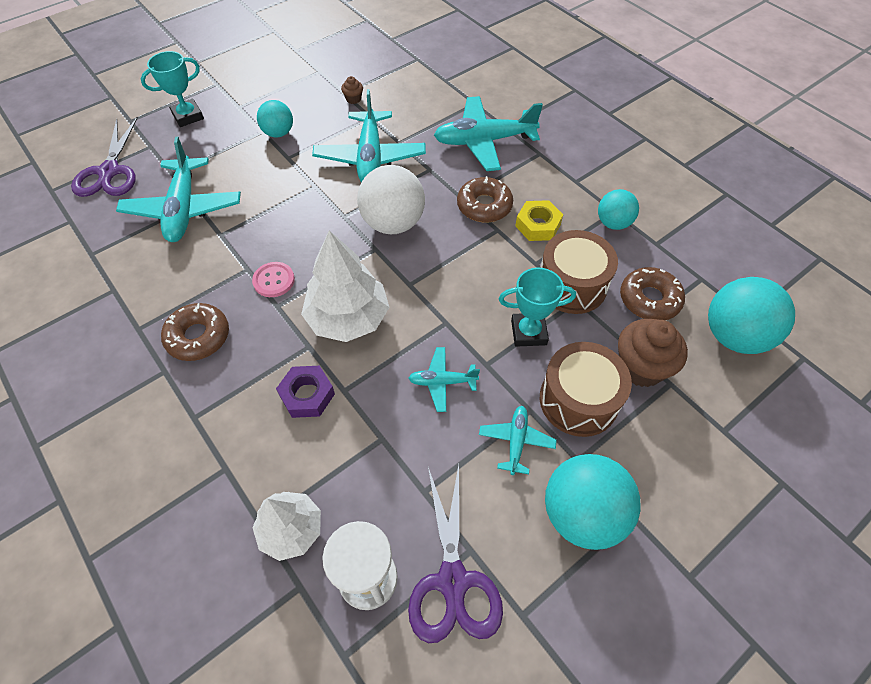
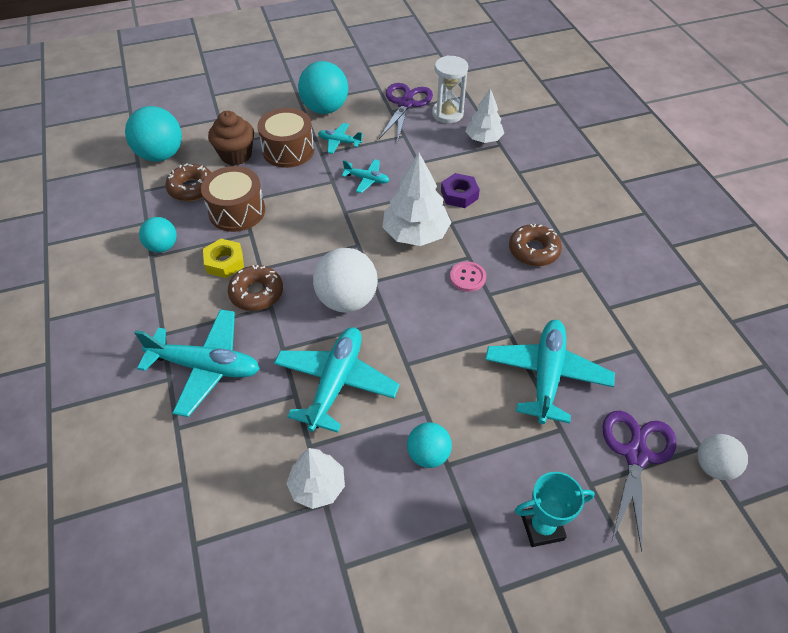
camera: 160 degrees left, 5 degrees down
(44, 180) = (713, 466): none -> white ball
(353, 99) = (317, 486): brown cupcake -> white tree
(516, 441) = (339, 142): turquoise plane -> turquoise plane turned 75 degrees clockwise
(528, 332) = (291, 191): turquoise trophy -> none

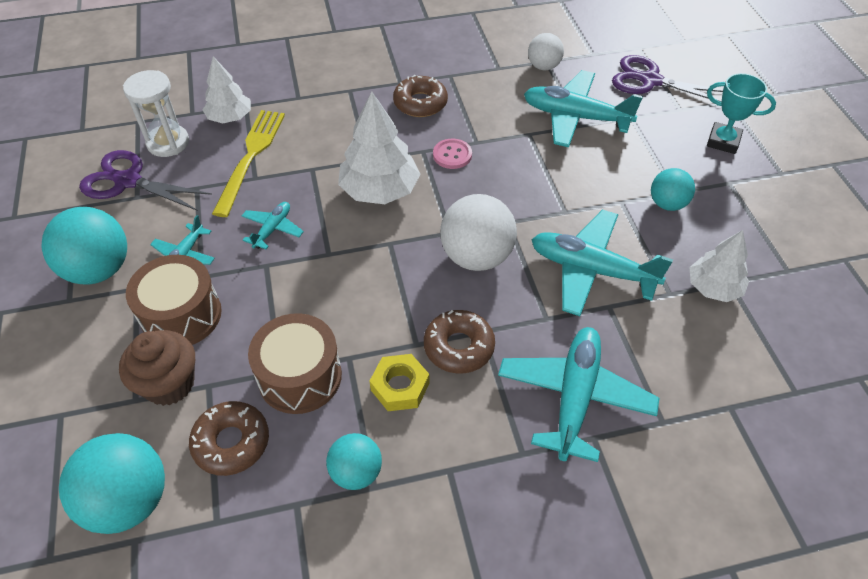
camera: 85 degrees left, 0 degrees up
(441, 157) = (251, 157): none -> yellow fork
(459, 195) = (323, 148): purple nut -> none
(542, 527) = (723, 141): turquoise trophy -> turquoise trophy turned 60 degrees counterclockwise
(713, 466) = (655, 45): white ball -> white ball (543, 66)

